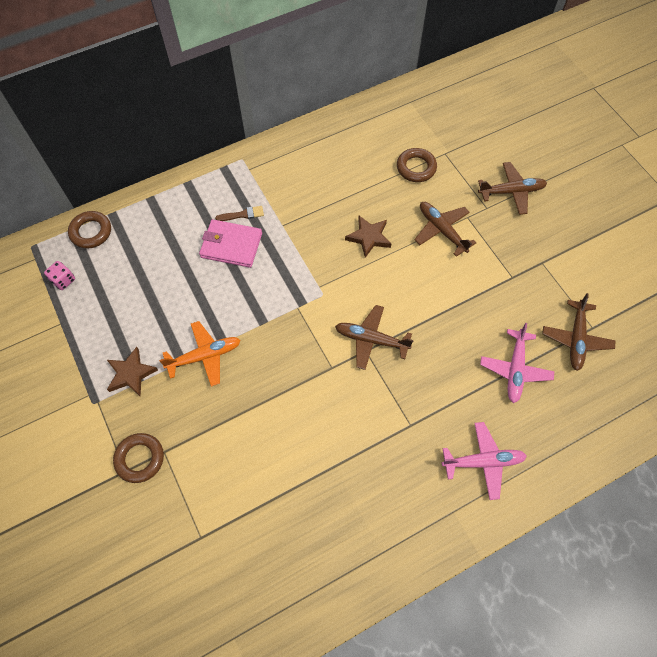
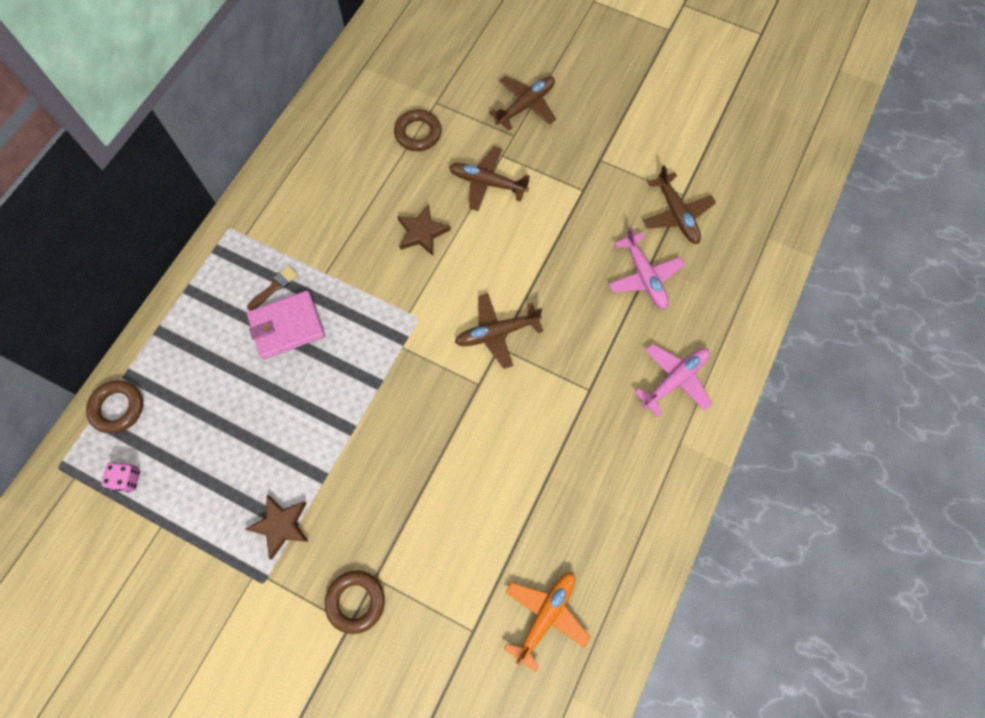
camera: 35 degrees left, 5 degrees up
(204, 356) = (344, 457): orange plane -> orange plane (545, 616)

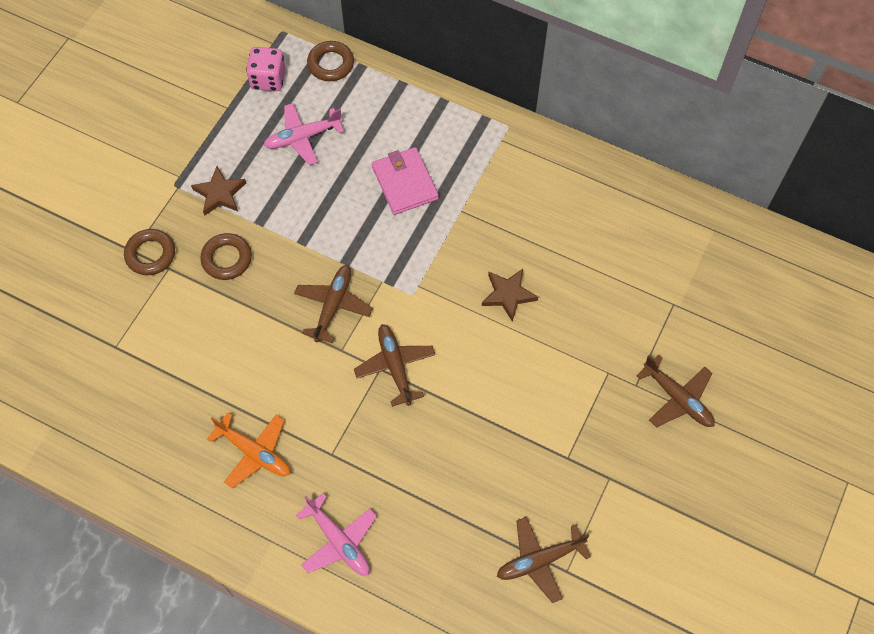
camera: 90 degrees right, 5 degrees down
(127, 479) = (268, 79): pink dice -> pink dice, size x1.56
(275, 287) = (446, 169): brown brush -> none
(418, 133) = (630, 287): brown ring -> brown ring (227, 259)
(487, 183) = (571, 357): brown plane -> brown plane (333, 306)
(545, 616) = (120, 406): orange plane -> orange plane (254, 452)
(644, 276) = (460, 518): pink plane -> pink plane (303, 137)

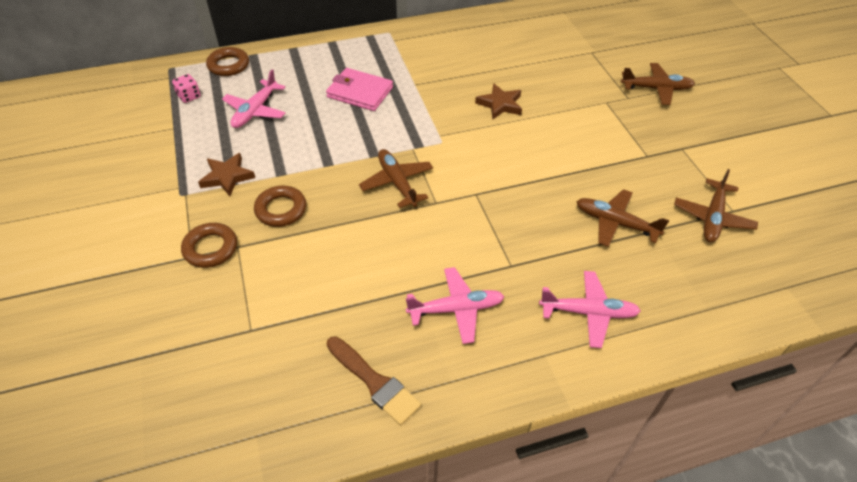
camera: 45 degrees left, 15 degrees down
(148, 456) = (375, 382): none -> brown brush
(254, 452) = (456, 309): orange plane -> pink plane
(268, 79) = (189, 96): pink dice -> pink dice, size x0.64
(395, 367) = (484, 186): brown plane -> brown plane (615, 223)

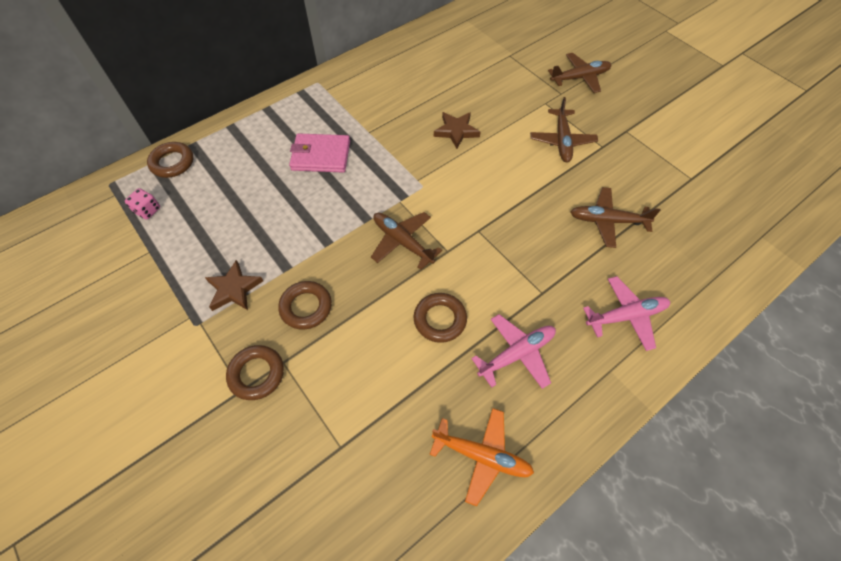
camera: 20 degrees left, 10 degrees up
(255, 110) = (226, 206): pink plane -> none
(375, 382) = (481, 456): brown brush -> orange plane
(397, 257) = (440, 319): none -> brown ring
(712, 217) = (679, 190): brown plane -> brown plane (562, 141)

